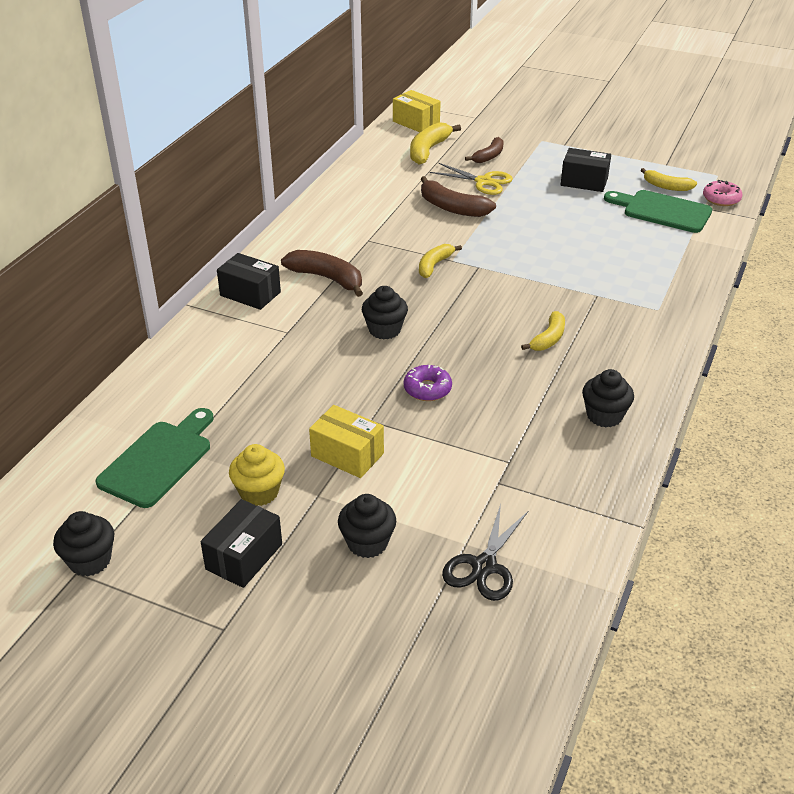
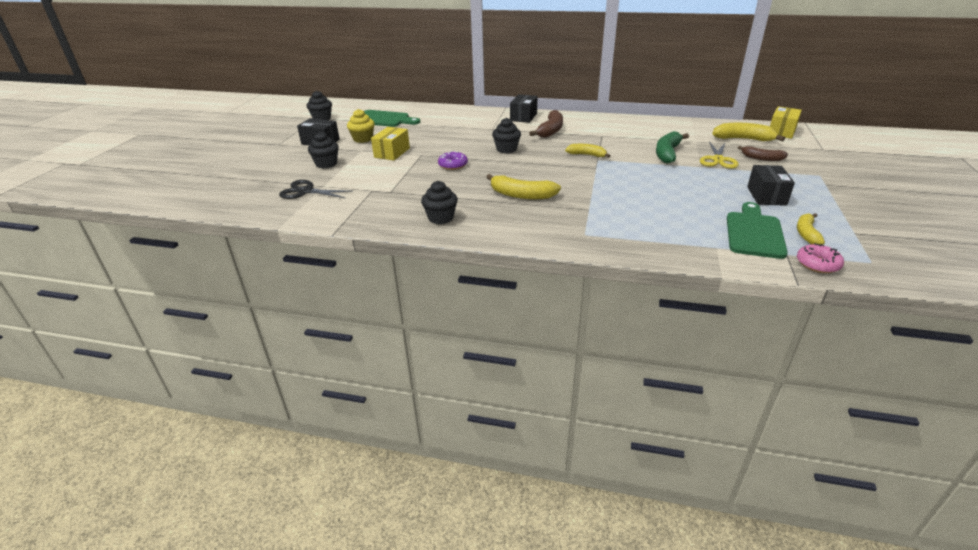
camera: 80 degrees right, 5 degrees down
(452, 208) = (667, 153): brown banana -> green banana
(548, 339) = (521, 195): yellow banana -> yellow banana, size x1.53

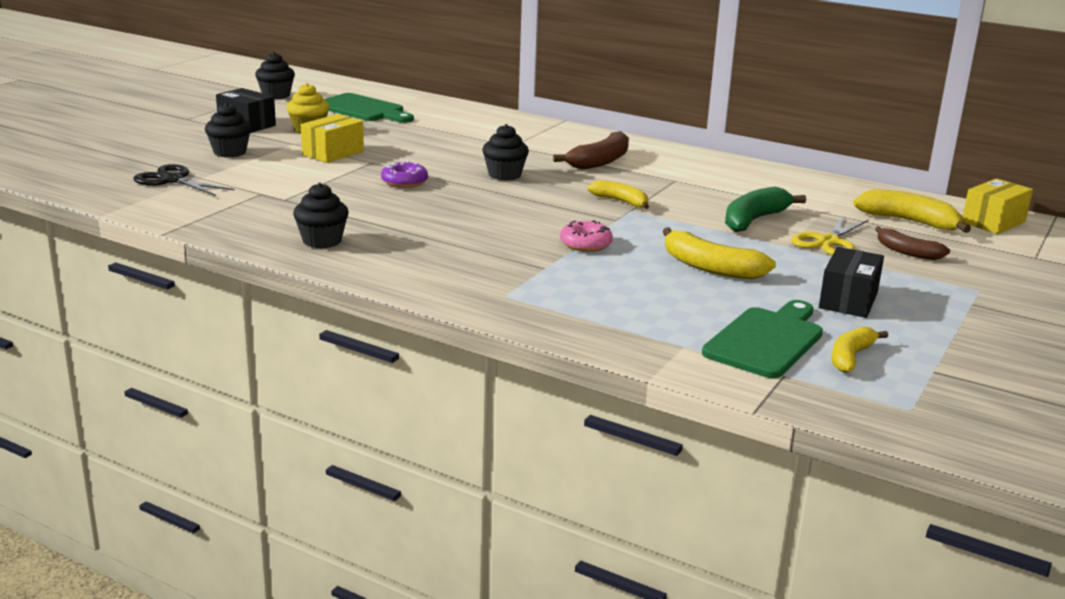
camera: 15 degrees right, 10 degrees down
(521, 195) = (464, 234): yellow banana -> yellow banana (710, 267)
(523, 117) = (577, 137): black box -> none
(817, 264) = (818, 395): pink donut -> pink donut (585, 244)

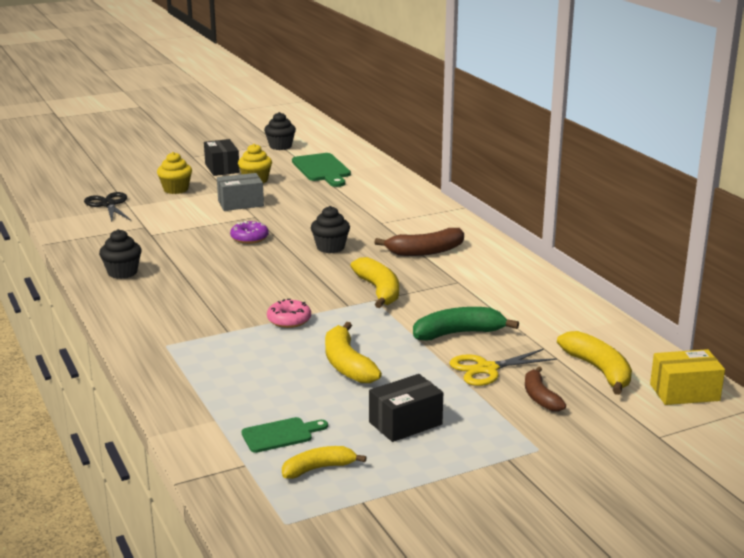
camera: 35 degrees right, 0 degrees up
(230, 152) = (176, 189): black cupcake -> yellow cupcake
(333, 153) = (240, 203): yellow box -> grey box
(621, 201) = (379, 291): yellow banana -> yellow banana, size x1.53
(766, 340) = (280, 435): green cutting board -> green cutting board, size x0.59

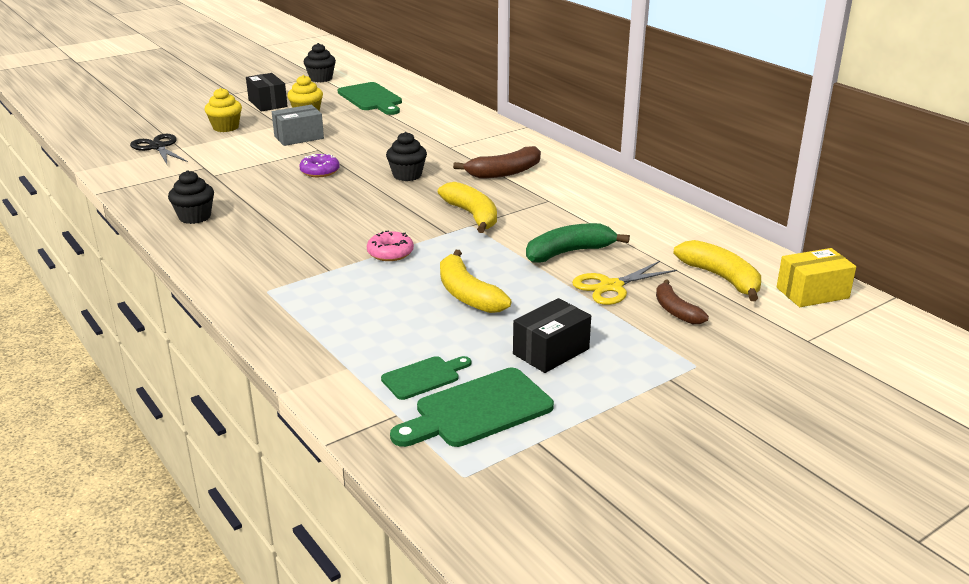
camera: 10 degrees left, 5 degrees up
(318, 468) = (477, 410): yellow banana -> green cutting board

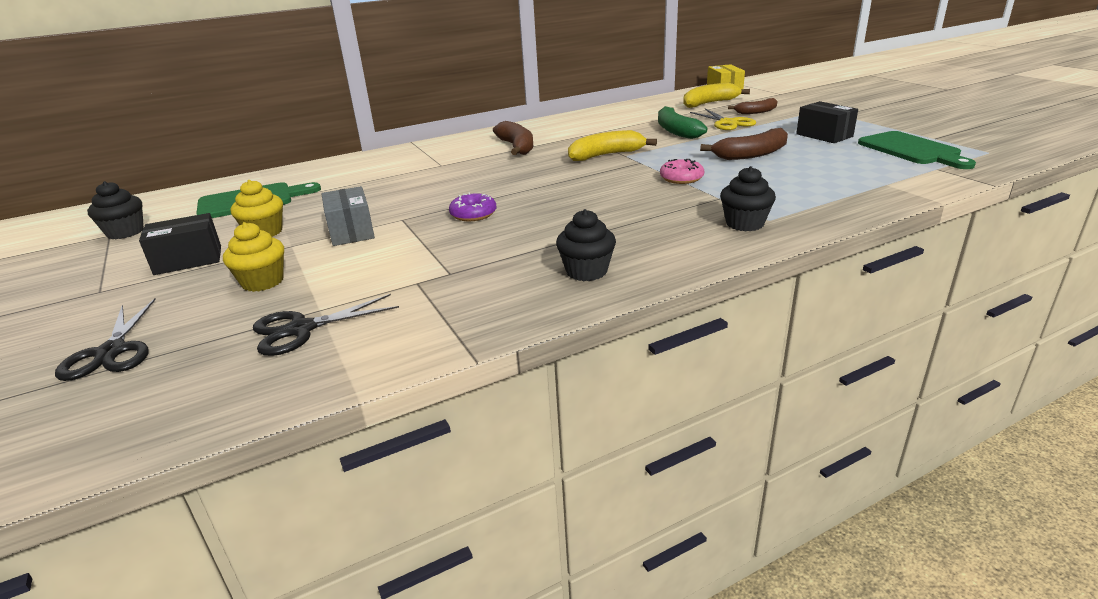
camera: 80 degrees left, 0 degrees up
(158, 112) = (111, 352): none -> black scissors
(407, 175) = (505, 178): black cupcake -> black cupcake (744, 224)
(424, 377) = (881, 163): green cutting board -> none
(467, 294) = (751, 154): yellow banana -> brown banana

